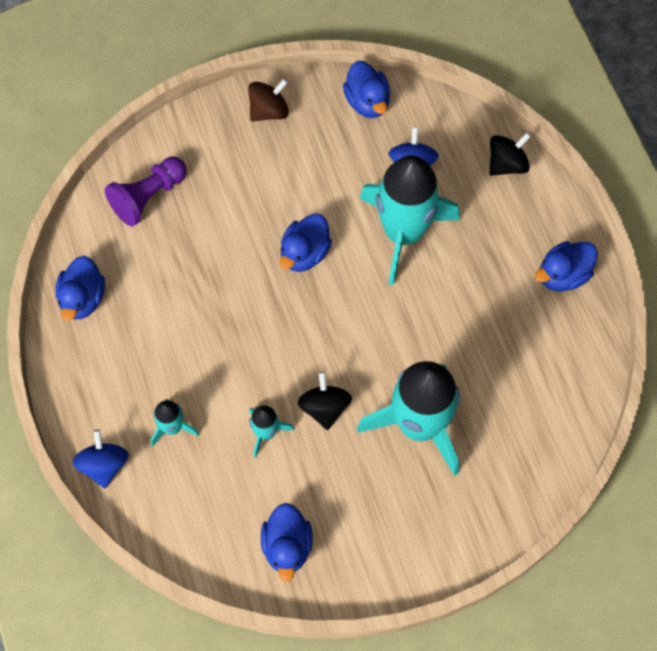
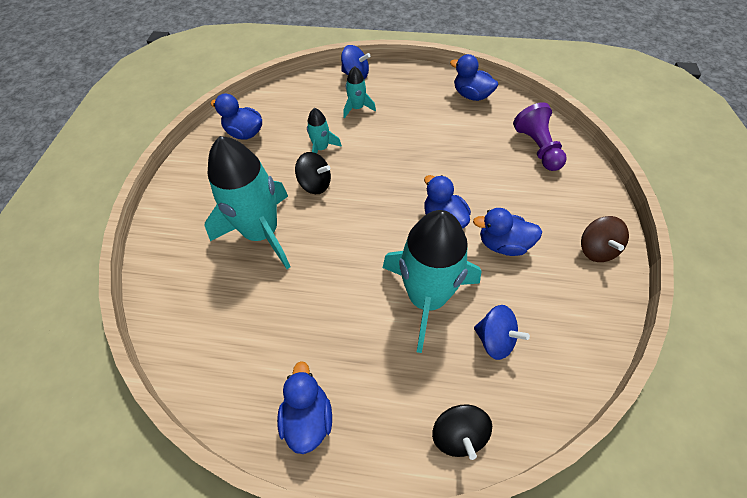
camera: 120 degrees right, 10 degrees down
(367, 102) = (583, 333): blue duck -> blue duck (503, 244)

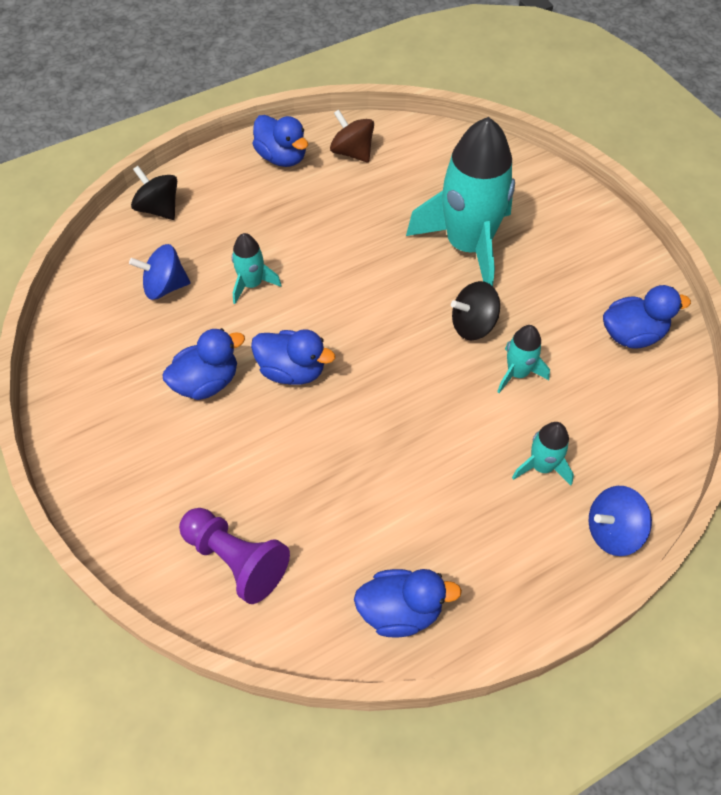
camera: 140 degrees right, 0 degrees up
(427, 298) = (252, 284): turquoise rocket -> turquoise rocket, size x0.45
(596, 249) = (95, 440): brown spinning top -> brown spinning top (352, 152)

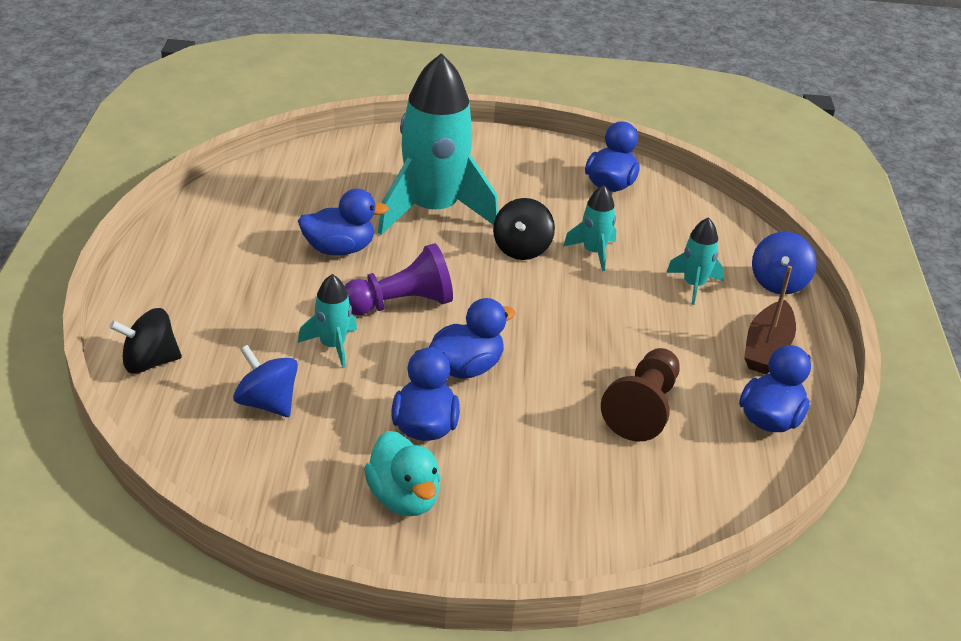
camera: 60 degrees left, 20 degrees down
(124, 411) = (403, 498): none -> turquoise duck
(165, 287) = (267, 403): blue spinning top -> blue spinning top turned 105 degrees clockwise
(236, 560) = (647, 493): purple pawn -> purple pawn (401, 304)
(282, 157) = (187, 255): blue duck -> blue duck (339, 249)
(337, 508) = (643, 409): none -> brown pawn
(352, 152) = (238, 214): brown spinning top -> none
(500, 565) = (767, 348): none -> brown boat

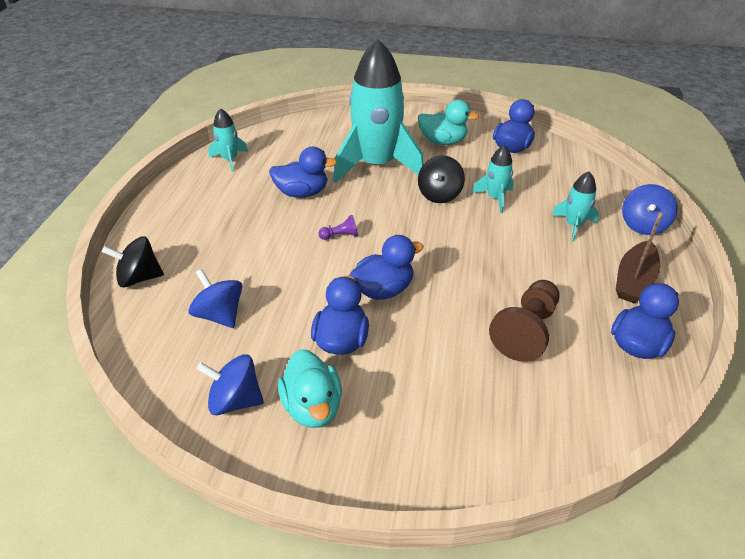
camera: 10 degrees right, 5 degrees up
(310, 496) = (235, 400): none -> blue spinning top
(332, 346) = (281, 268): turquoise rocket -> turquoise rocket (230, 160)
(401, 304) = (340, 236): purple pawn -> purple pawn, size x0.46
(518, 177) = (443, 141): none -> turquoise duck

